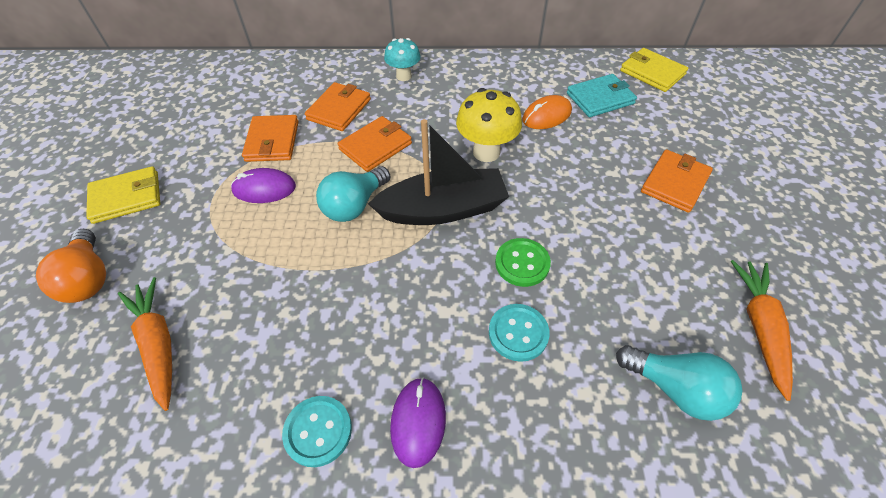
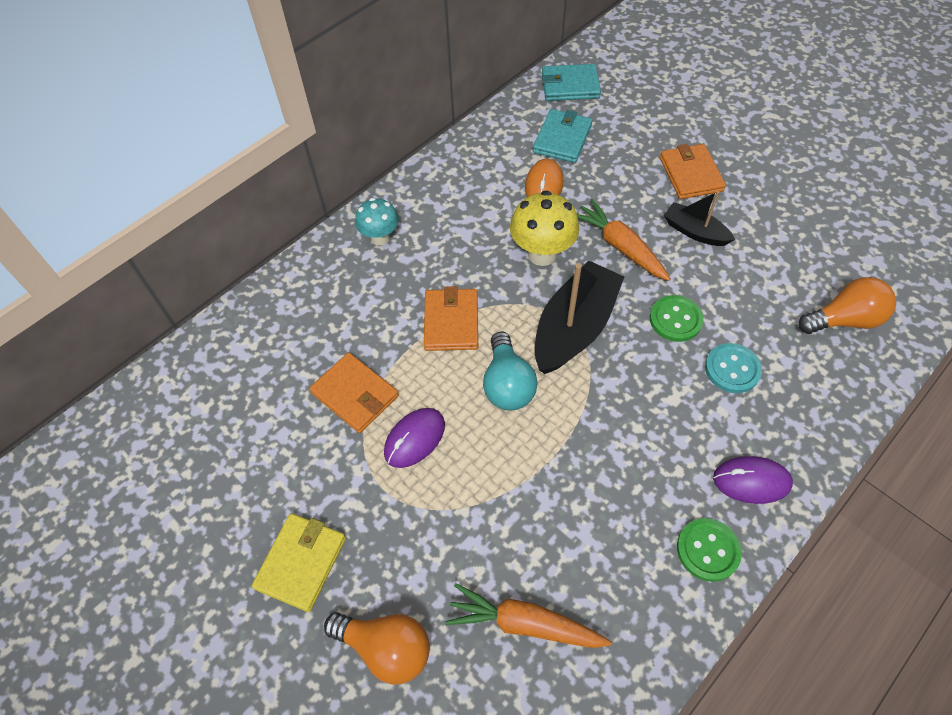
camera: 45 degrees left, 5 degrees up
(318, 431) = (708, 550): turquoise button -> green button
(339, 109) = (369, 315): orange wallet -> none
(418, 422) = (751, 481): purple mouse -> purple mouse turned 45 degrees counterclockwise
(623, 221) = (694, 231): none -> black boat
(652, 72) = (570, 86): yellow wallet -> turquoise wallet
(675, 388) = (844, 320): turquoise light bulb -> orange light bulb
(759, 327) = (839, 240): orange carrot -> orange carrot (620, 246)

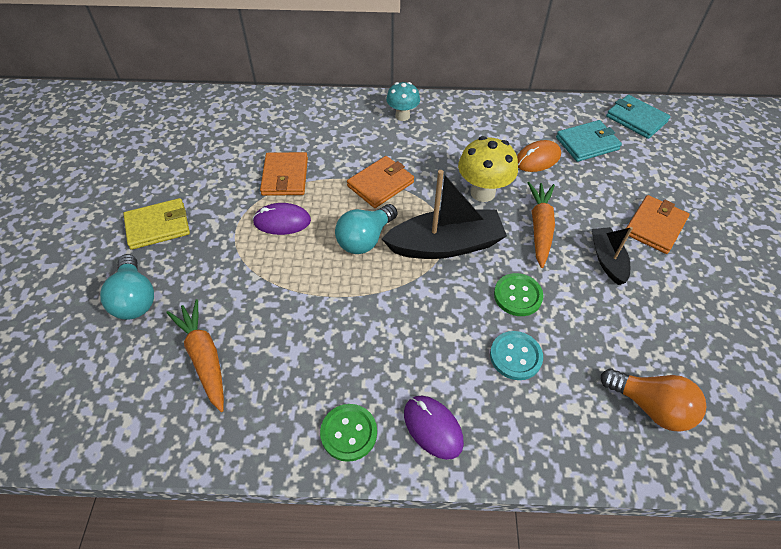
camera: 45 degrees right, 5 degrees down
(386, 648) = (135, 299): orange light bulb -> turquoise light bulb

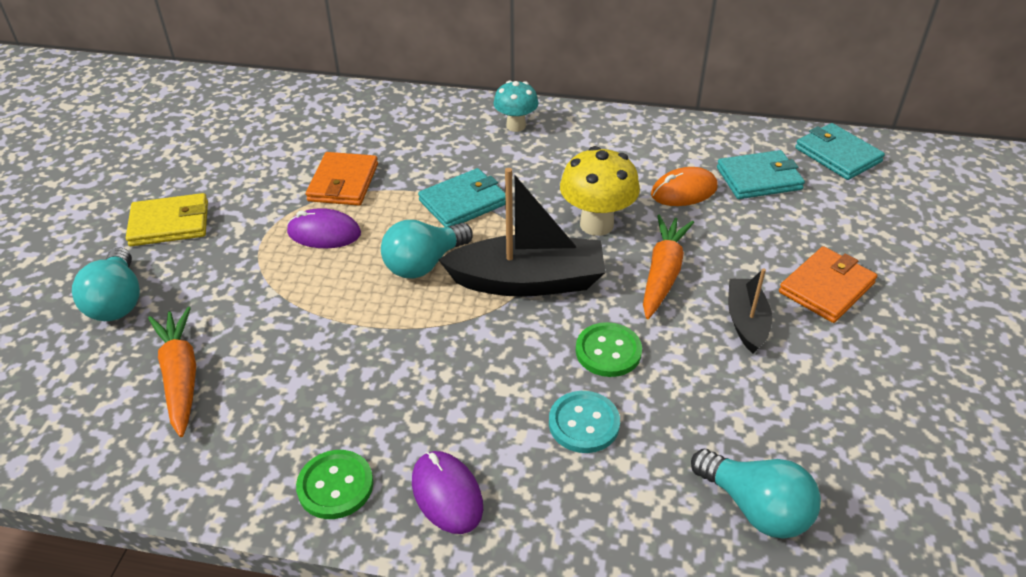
camera: 10 degrees right, 10 degrees down
(380, 184) = (463, 202): orange wallet -> turquoise wallet
(650, 406) = (756, 508): orange light bulb -> turquoise light bulb

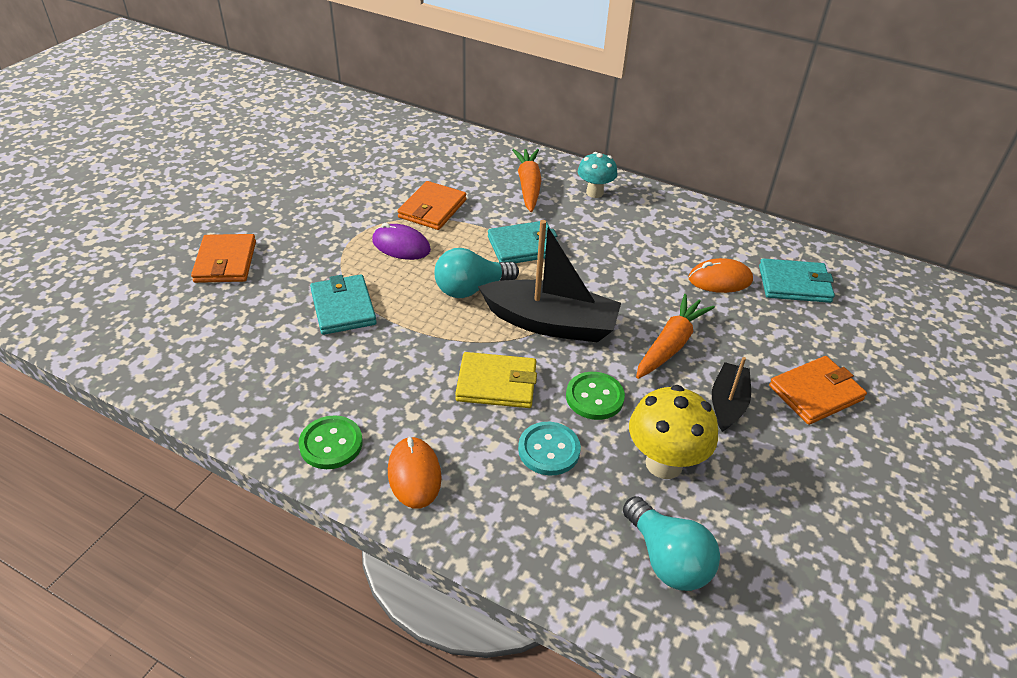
camera: 15 degrees right, 0 degrees up
(117, 301) = (225, 262): turquoise light bulb -> orange wallet
(170, 223) = (286, 211): yellow wallet -> yellow wallet (496, 383)
(180, 376) = (249, 330): orange carrot -> orange carrot (528, 186)
(447, 494) = (414, 474): purple mouse -> orange mouse
(596, 224) = (629, 290): yellow mushroom -> yellow mushroom (664, 463)
(837, 155) = (879, 280): turquoise wallet -> turquoise wallet (343, 307)

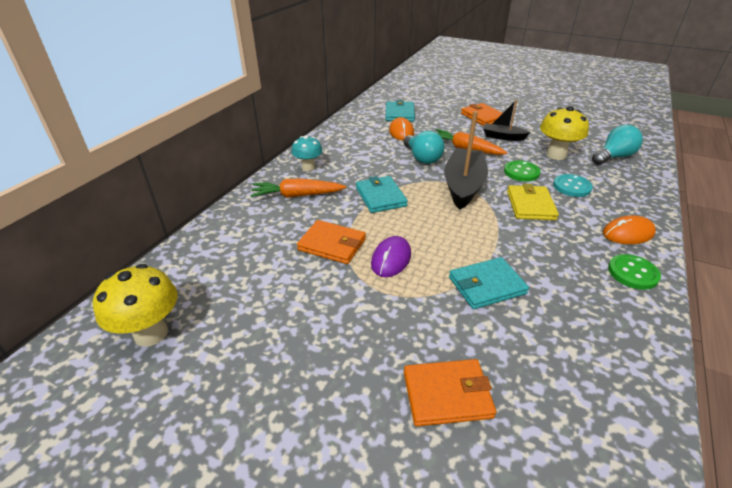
camera: 90 degrees left, 5 degrees down
(339, 128) = (151, 333): none -> yellow mushroom
(471, 289) = (438, 219): turquoise light bulb -> turquoise light bulb (422, 158)

